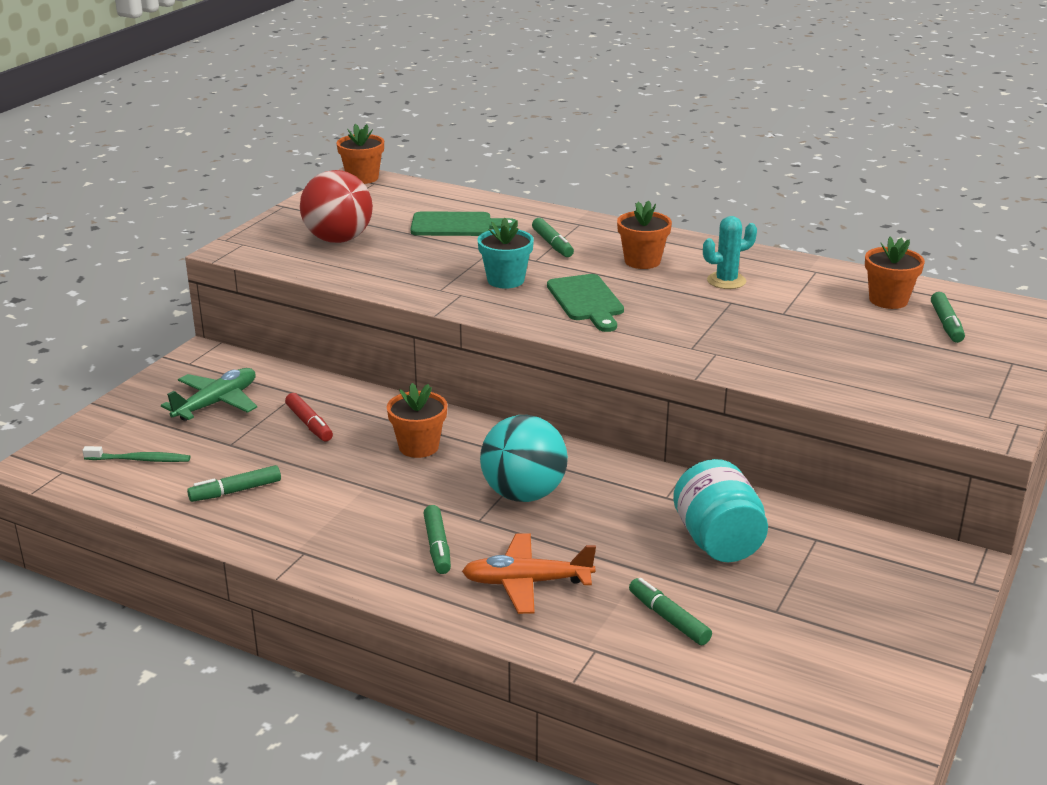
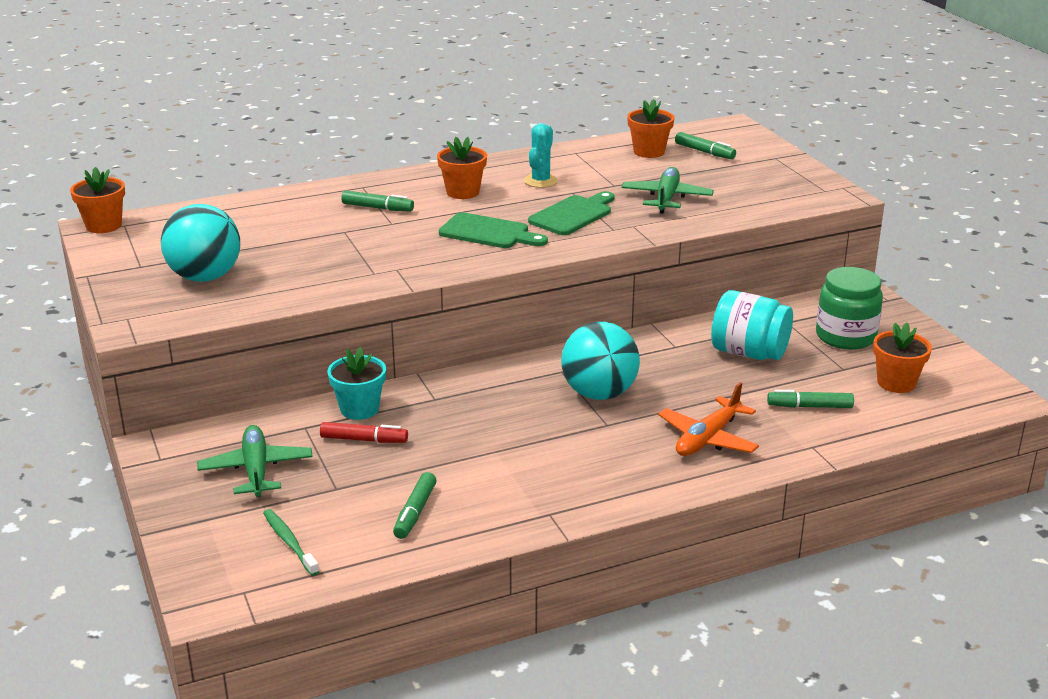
camera: 50 degrees left, 0 degrees up
(139, 460) = (289, 542): green toothbrush -> green toothbrush turned 75 degrees counterclockwise
(338, 239) = (205, 277): red ball -> turquoise ball
(418, 447) = (473, 407): orange flower pot -> orange flower pot (896, 383)
(437, 546) = (618, 454): green marker -> none
(456, 225) = (275, 226): green cutting board -> green cutting board (573, 215)
(505, 280) = (404, 245): turquoise flower pot -> turquoise flower pot (359, 409)
(803, 346) = (666, 198): none -> green plane
(845, 586) = (845, 336): none -> green jar

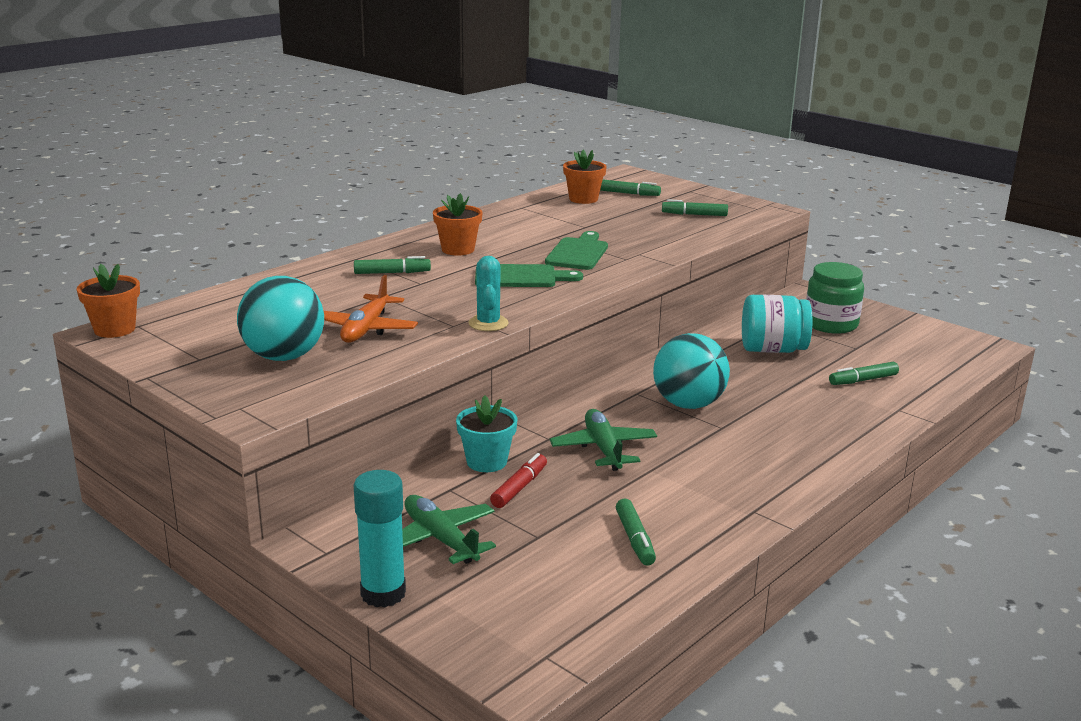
camera: 25 degrees left, 5 degrees down
(170, 505) = (383, 593): none -> turquoise glue stick
(289, 542) = (544, 597): green toothbrush -> none
(364, 440) = (519, 487): red marker -> red marker turned 45 degrees counterclockwise
(540, 181) = (518, 232): turquoise cactus -> turquoise cactus (488, 323)
(666, 198) = (641, 230): green plane -> green plane (603, 448)
(707, 438) = (814, 421): orange plane -> orange plane (366, 329)
(745, 188) = (694, 215): none -> green marker
(896, 383) = (904, 350): orange flower pot -> none

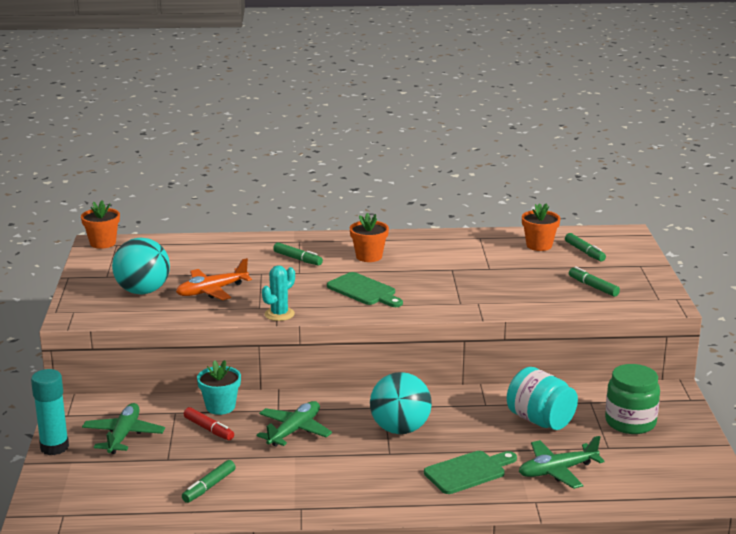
camera: 45 degrees right, 0 degrees up
(519, 487) = (209, 429): red marker -> red marker turned 60 degrees clockwise
(578, 253) = (438, 287): green cutting board -> green cutting board (468, 472)
(863, 380) = (557, 471): green marker -> green plane

